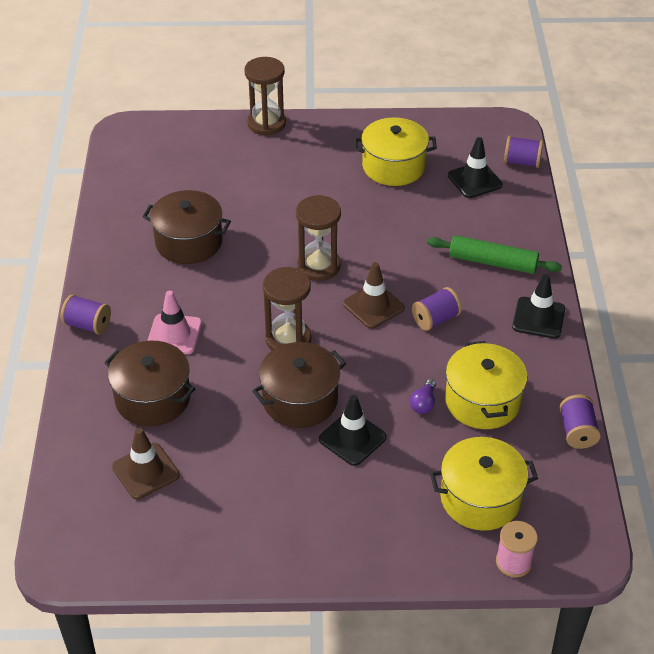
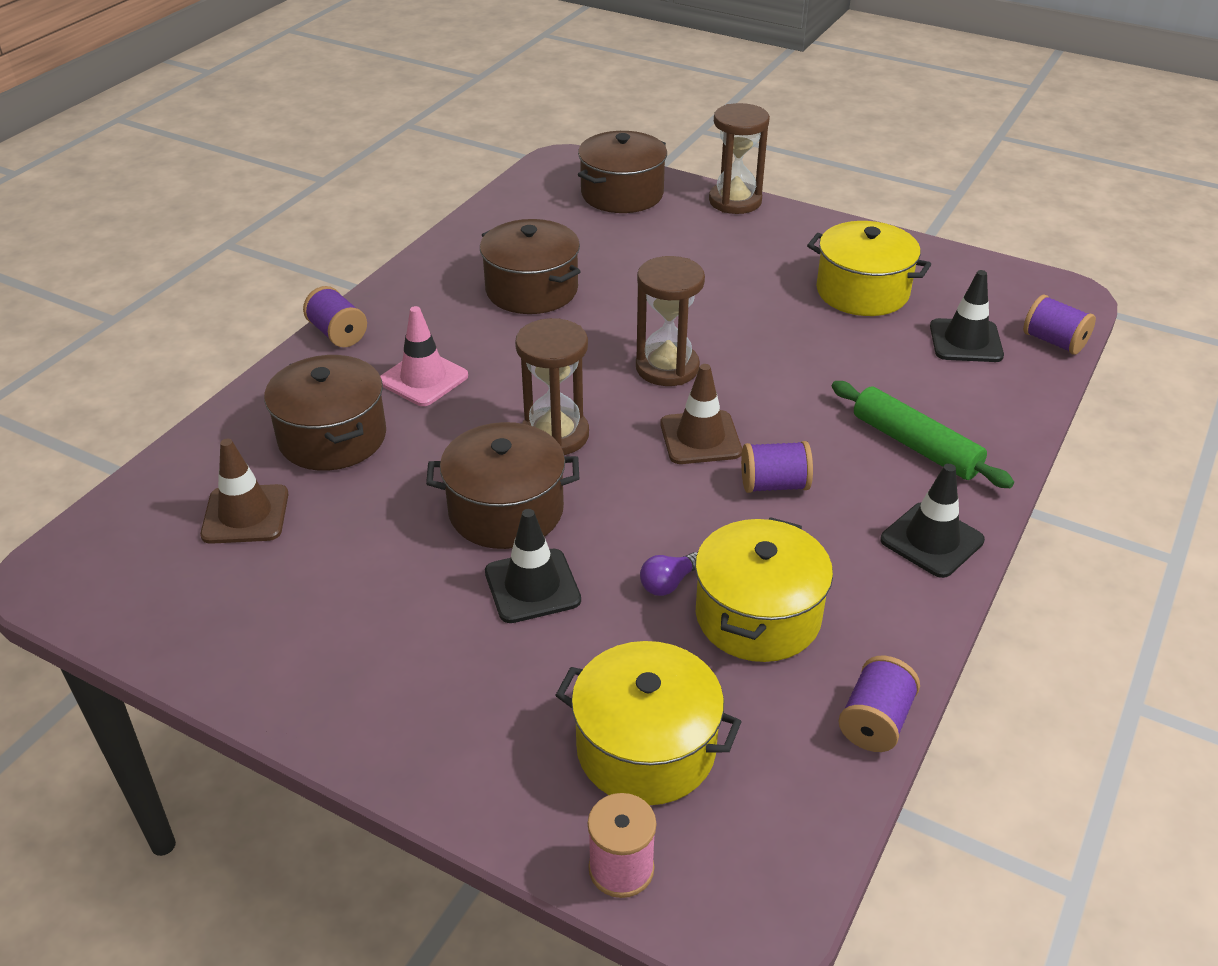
camera: 30 degrees right, 5 degrees down
(187, 143) = (622, 194): none -> brown pot

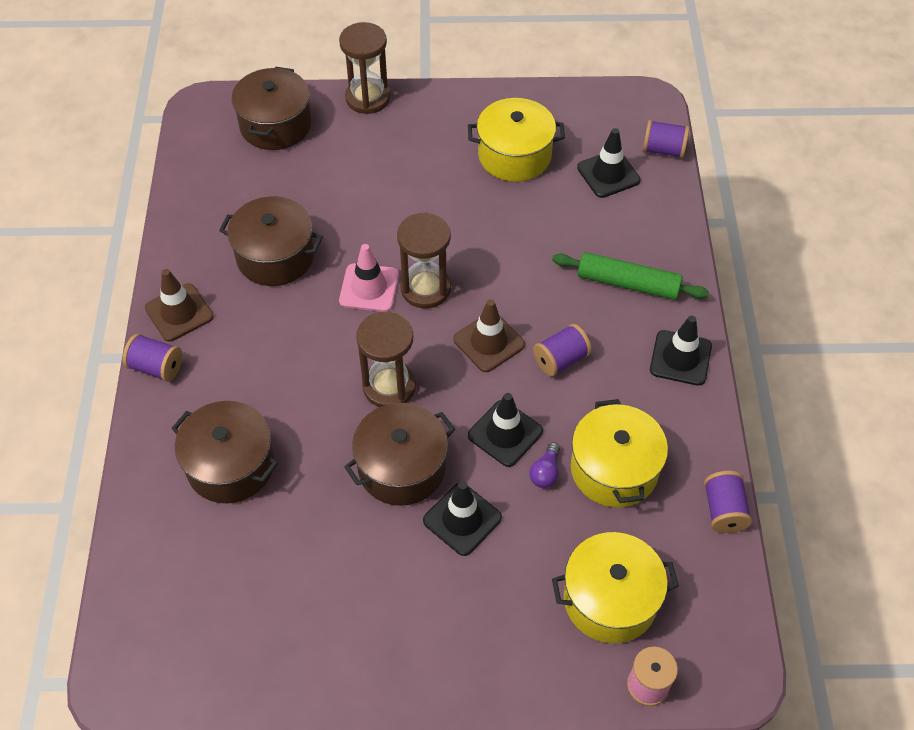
camera: 30 degrees left, 15 degrees up
(245, 514) = (221, 563): brown traffic cone -> brown traffic cone (179, 312)
(423, 379) = (257, 380): pink traffic cone -> pink traffic cone (369, 288)
(650, 527) = (505, 433): none -> black traffic cone

